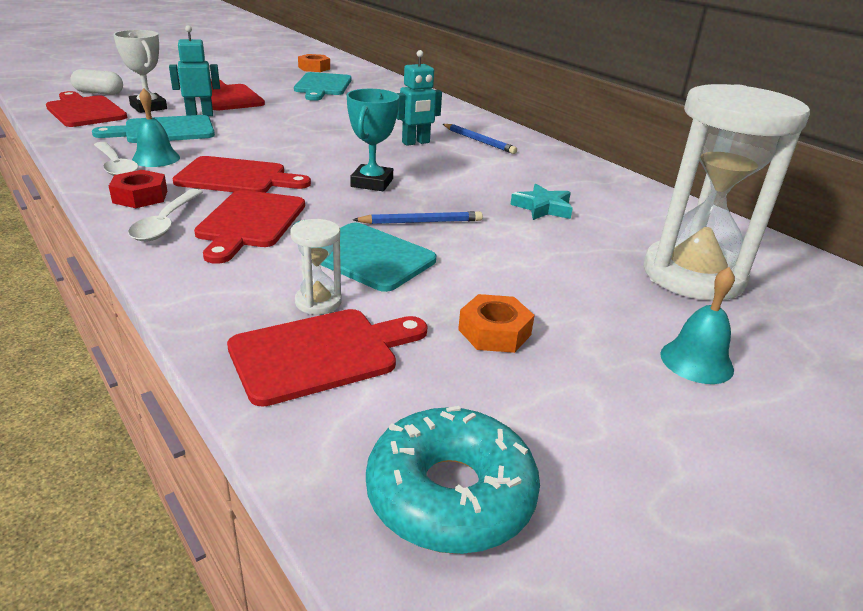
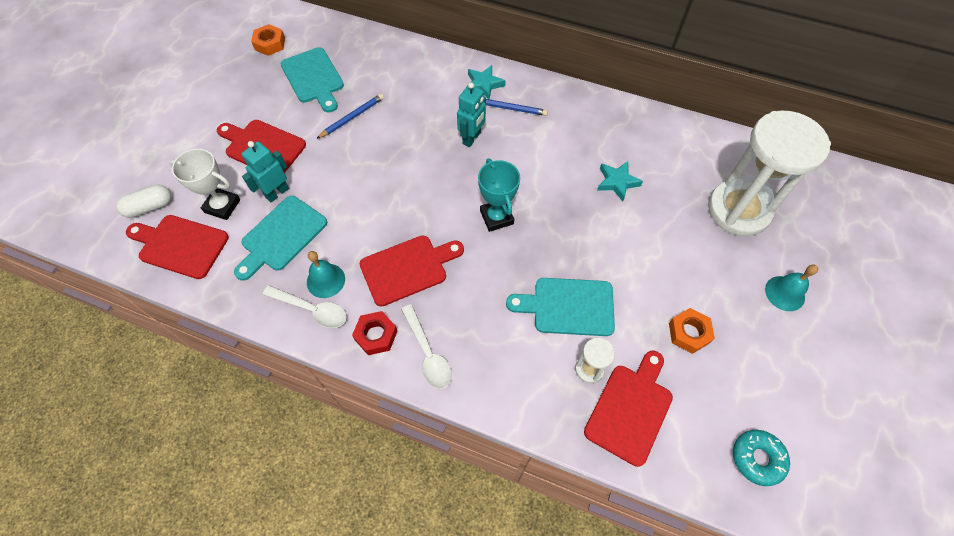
camera: 30 degrees left, 30 degrees up
(250, 222) = (474, 317): red cutting board -> none
(421, 222) = (566, 247): blue pencil -> blue pencil (352, 117)
(450, 494) = (757, 458): turquoise donut -> turquoise donut, size x0.66
(471, 125) = (484, 85): none -> turquoise star

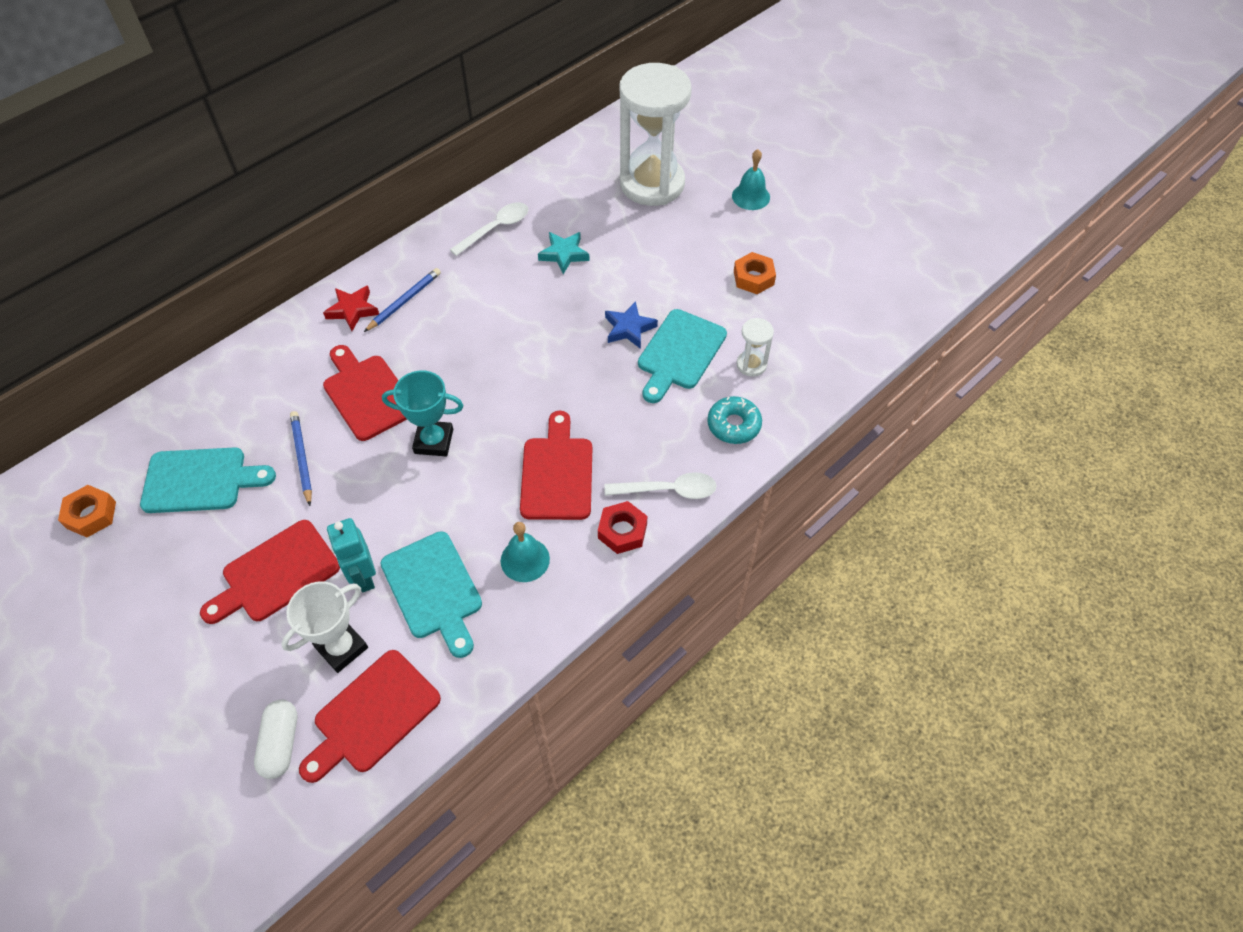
camera: 65 degrees left, 5 degrees down
(311, 309) = (555, 585): white spoon -> white spoon (495, 229)
(472, 138) = (422, 351): turquoise robot -> none
(484, 85) = (353, 310): turquoise star -> red star
(496, 217) = (542, 369): turquoise trophy -> turquoise trophy (434, 441)
(571, 259) = (629, 328): none -> blue star
(630, 409) = (804, 352): red cutting board -> red cutting board (367, 394)
(757, 458) = (883, 288): turquoise donut -> turquoise donut (733, 425)

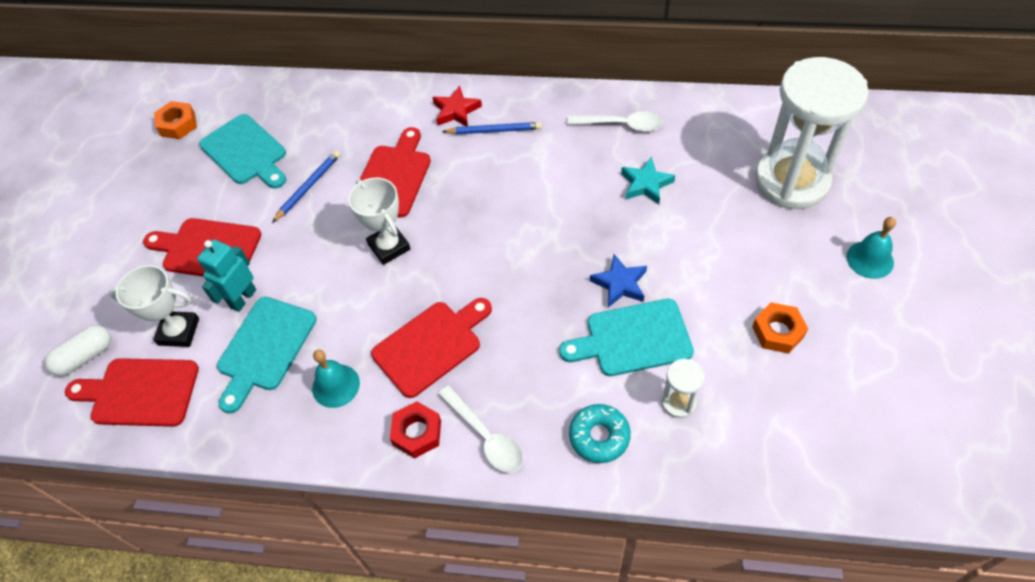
camera: 55 degrees right, 0 degrees up
(434, 441) = (389, 247): turquoise trophy -> white trophy

